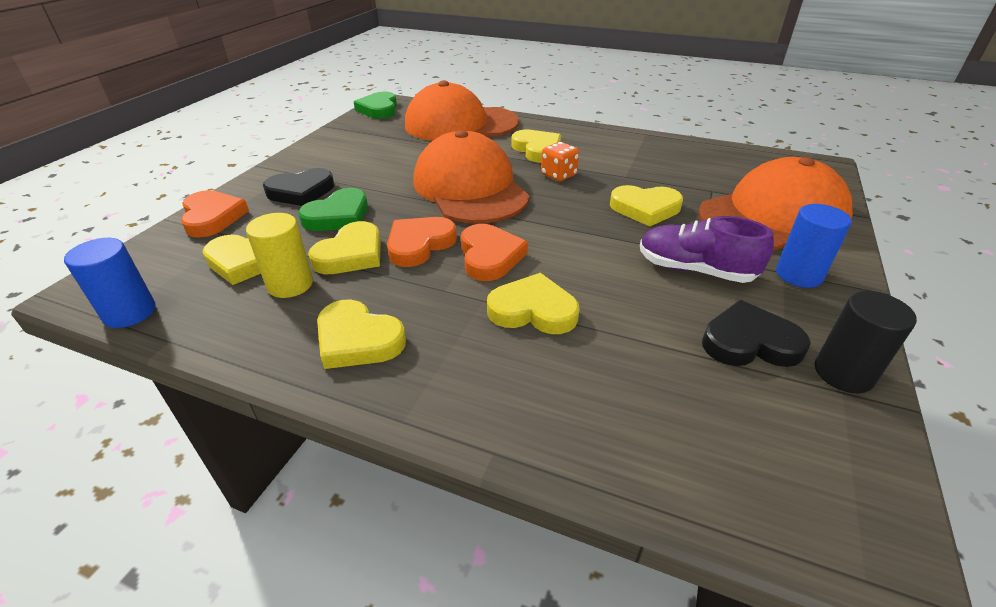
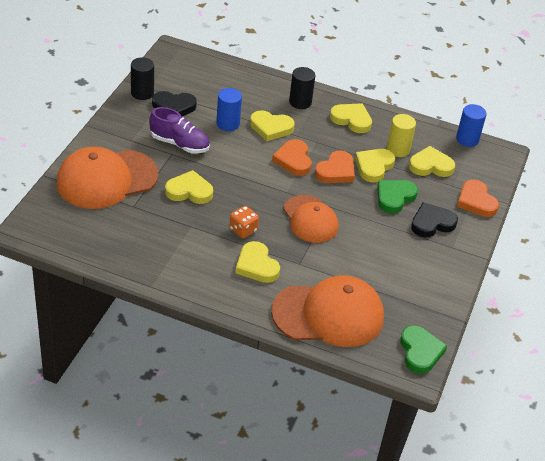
camera: 175 degrees right, 5 degrees up
(468, 377) = (300, 102): none -> black cylinder
(470, 188) = (310, 219): orange cap -> orange cap, size x0.64
(798, 275) = (124, 137): blue cylinder -> blue cylinder (228, 124)

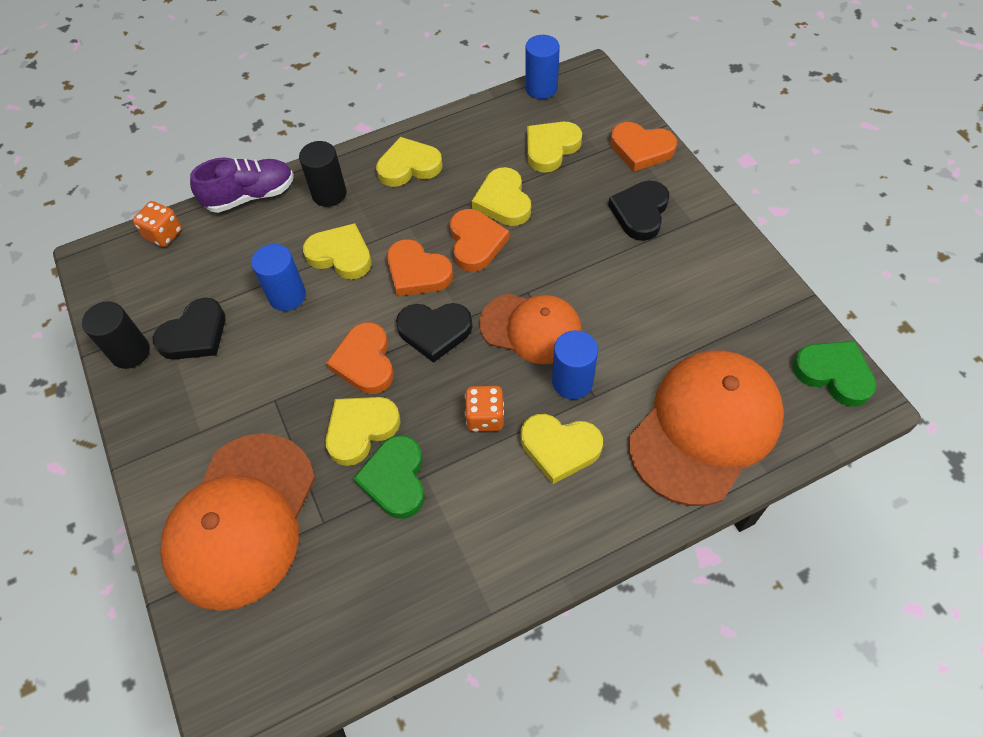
camera: 40 degrees left, 15 degrees up
(180, 144) = (267, 377): purple shoe -> purple shoe (250, 196)
(211, 63) = (164, 234): none -> orange dice
(224, 171) = (365, 362): none -> orange heart
(268, 186) = (434, 331): none -> black heart
(271, 128) = (341, 255): yellow heart -> yellow heart turned 120 degrees counterclockwise
(298, 251) = (572, 382): none -> blue cylinder
(394, 197) = (570, 217): green heart -> green heart (395, 479)
(398, 149) = (498, 159): yellow cylinder -> none

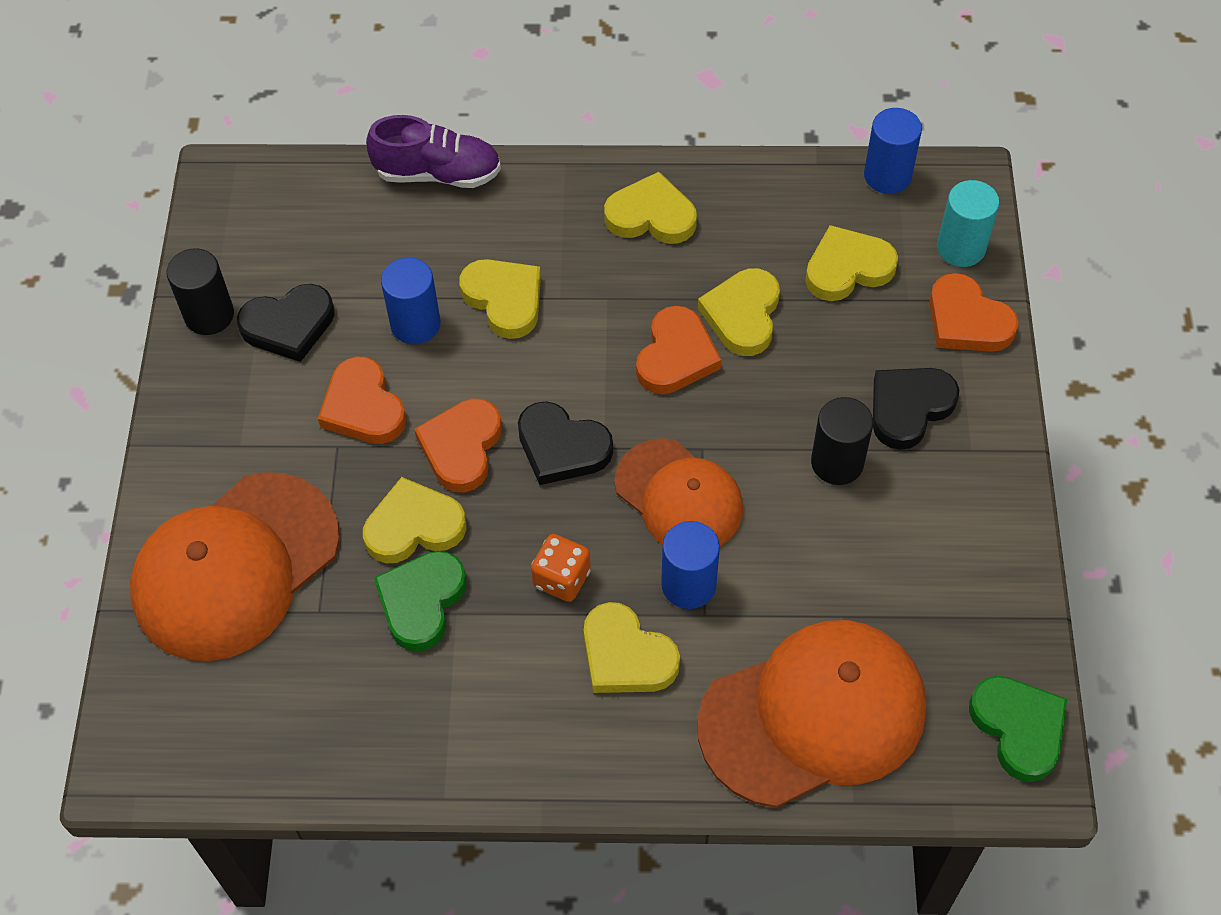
camera: 25 degrees right, 0 degrees up
(164, 234) = (314, 181): orange dice -> none
(329, 194) = (533, 211): black cylinder -> black cylinder (837, 463)
(417, 272) = (583, 363): orange heart -> orange heart (363, 407)
(610, 111) = (961, 248): none -> turquoise cylinder

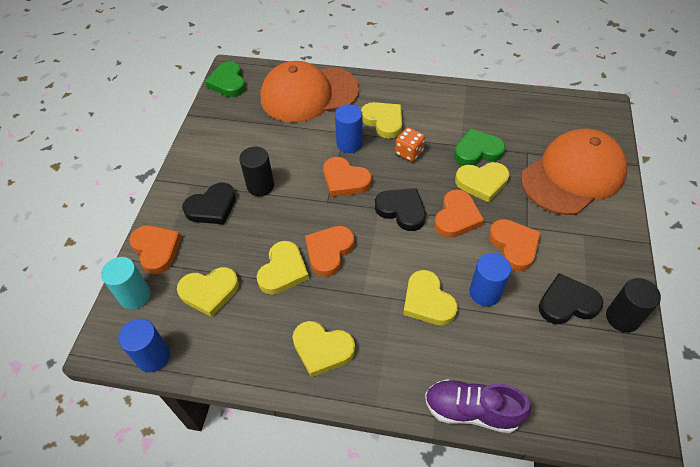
camera: 170 degrees left, 5 degrees down
(421, 602) = (477, 151): green heart -> green heart turned 135 degrees counterclockwise
(679, 497) = (345, 180): orange cap -> orange heart

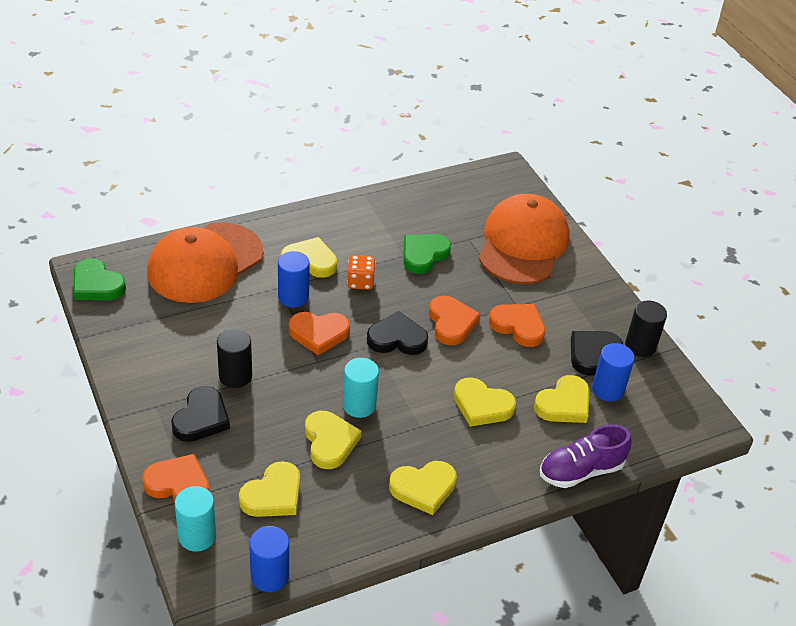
camera: 40 degrees left, 10 degrees down
(329, 251) = (359, 405): orange heart -> turquoise cylinder
(482, 182) = (450, 283): yellow heart -> yellow heart (564, 404)
(485, 292) = (523, 376): blue cylinder -> blue cylinder (608, 389)

